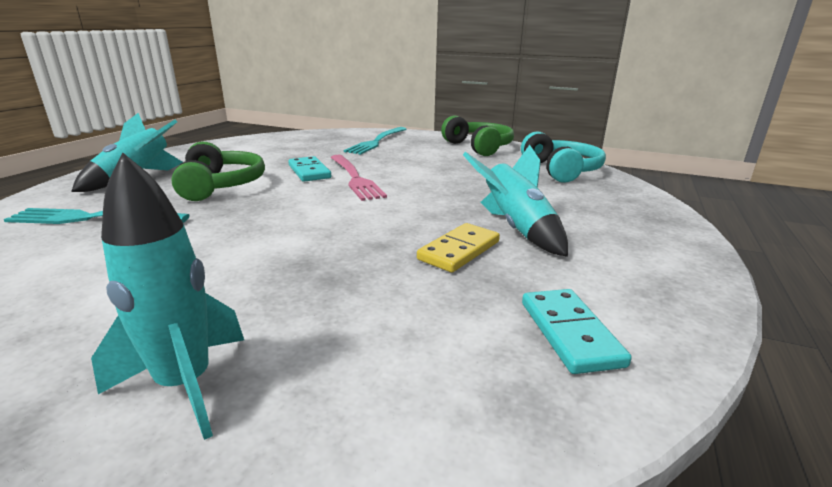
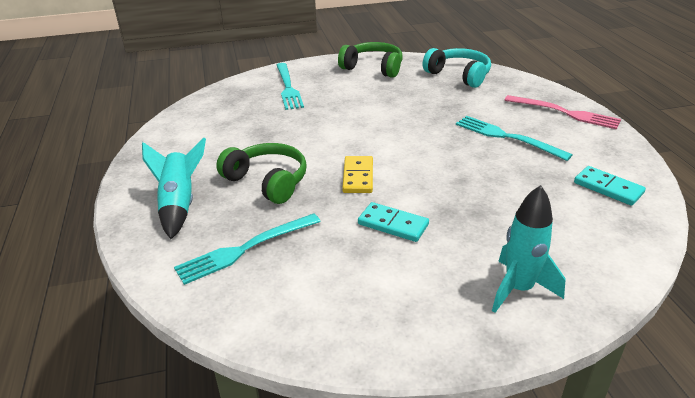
camera: 35 degrees left, 10 degrees up
(309, 172) = (303, 141): turquoise domino -> turquoise domino (393, 224)
(355, 178) = (349, 134): pink fork -> pink fork (566, 113)
(459, 251) = (504, 165): yellow domino -> yellow domino (358, 177)
(516, 228) = (506, 137): turquoise rocket -> turquoise fork

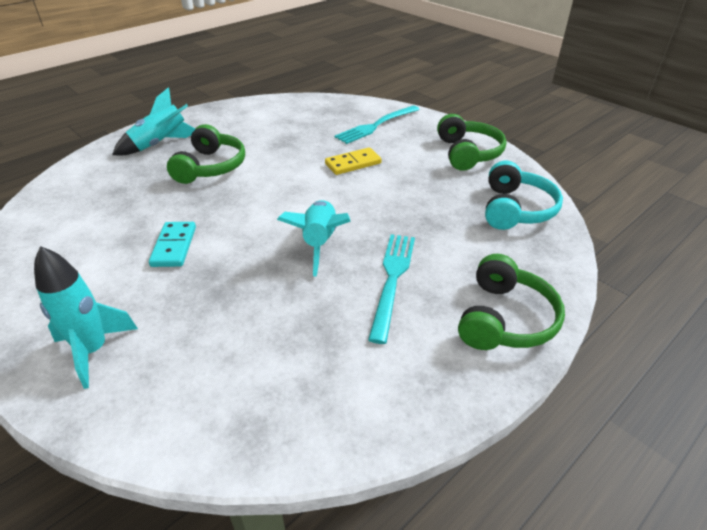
camera: 60 degrees right, 5 degrees up
(244, 250) = (112, 187): turquoise fork -> none
(358, 177) = (243, 206): yellow domino -> yellow domino (353, 163)
(442, 153) = (320, 243): none -> turquoise rocket
(566, 113) = (504, 319): pink fork -> green headphones
(608, 188) = (327, 393): turquoise domino -> none

